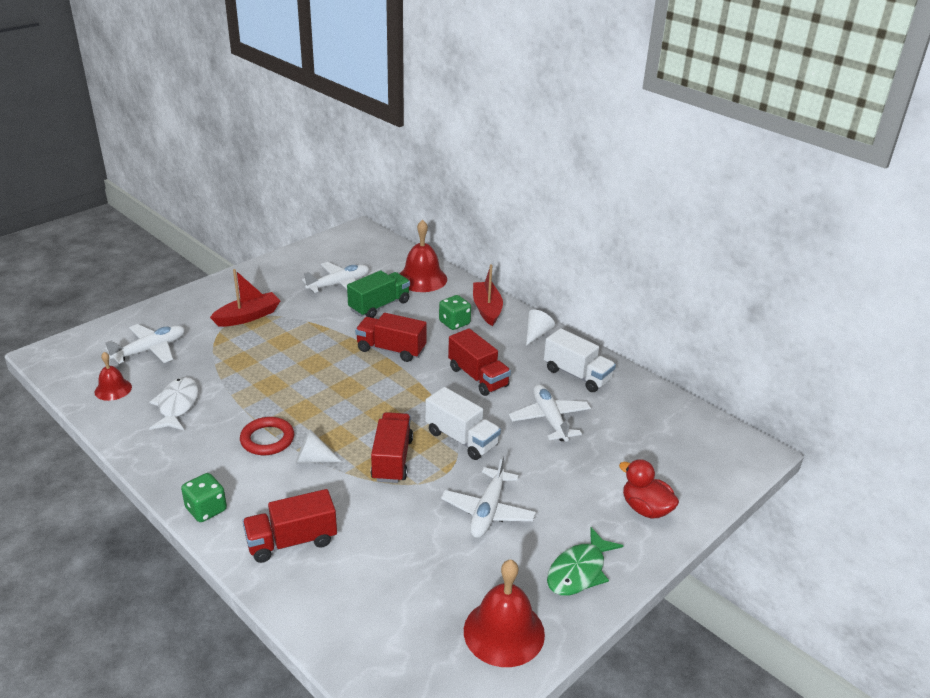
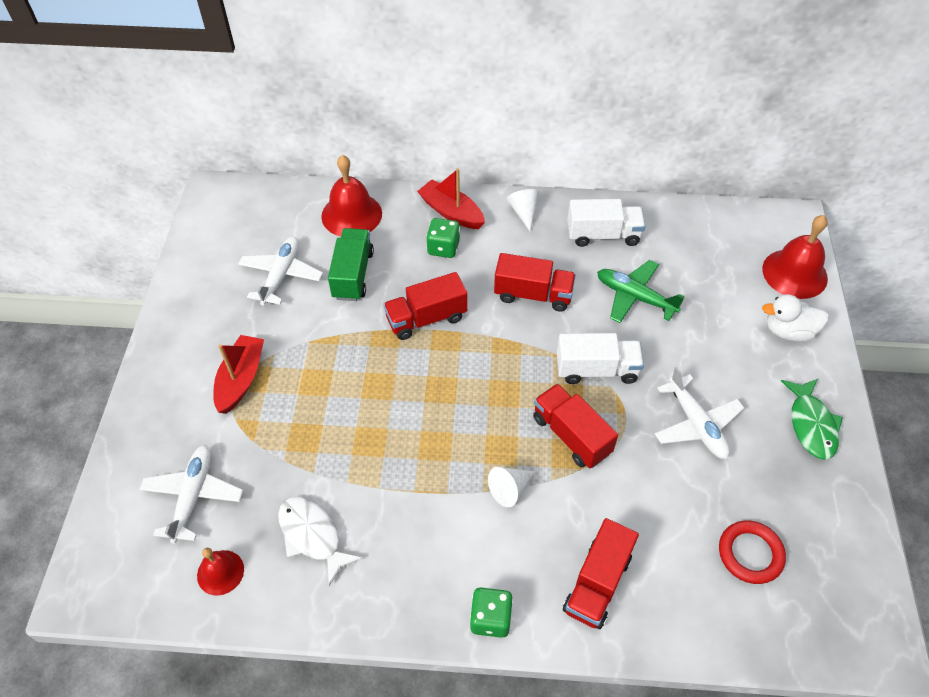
camera: 40 degrees left, 20 degrees up
(267, 439) = (445, 502): red ring -> red ring (750, 554)
(504, 632) = (827, 521): red bell -> red bell (794, 273)
(549, 419) = (635, 297): white plane -> green plane
(645, 509) = (788, 331): red duck -> white duck

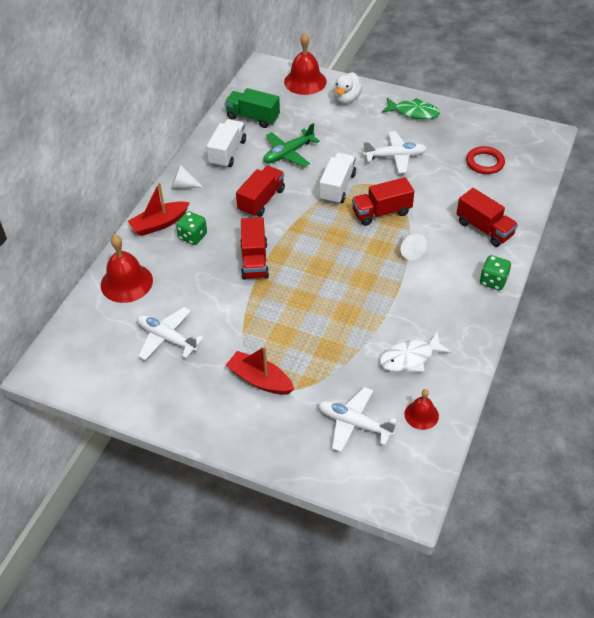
camera: 70 degrees left, 5 degrees down
(353, 275) = (191, 294): green truck -> green truck (253, 117)

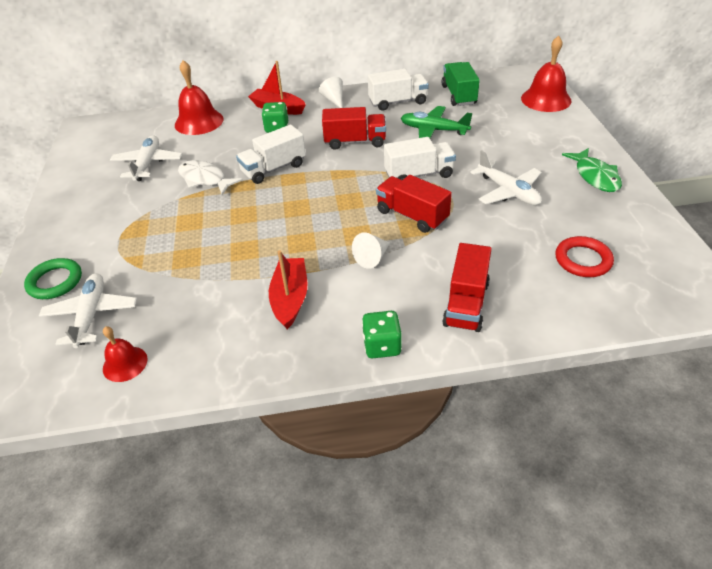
camera: 60 degrees right, 5 degrees down
(254, 260) = (274, 169): red truck -> white truck
(260, 380) = (123, 231): red boat -> red boat (290, 298)
(293, 440) = (55, 282): none -> green ring
(346, 99) = (555, 129): white duck -> none
(410, 358) = (207, 321): white fish -> white fish (205, 179)

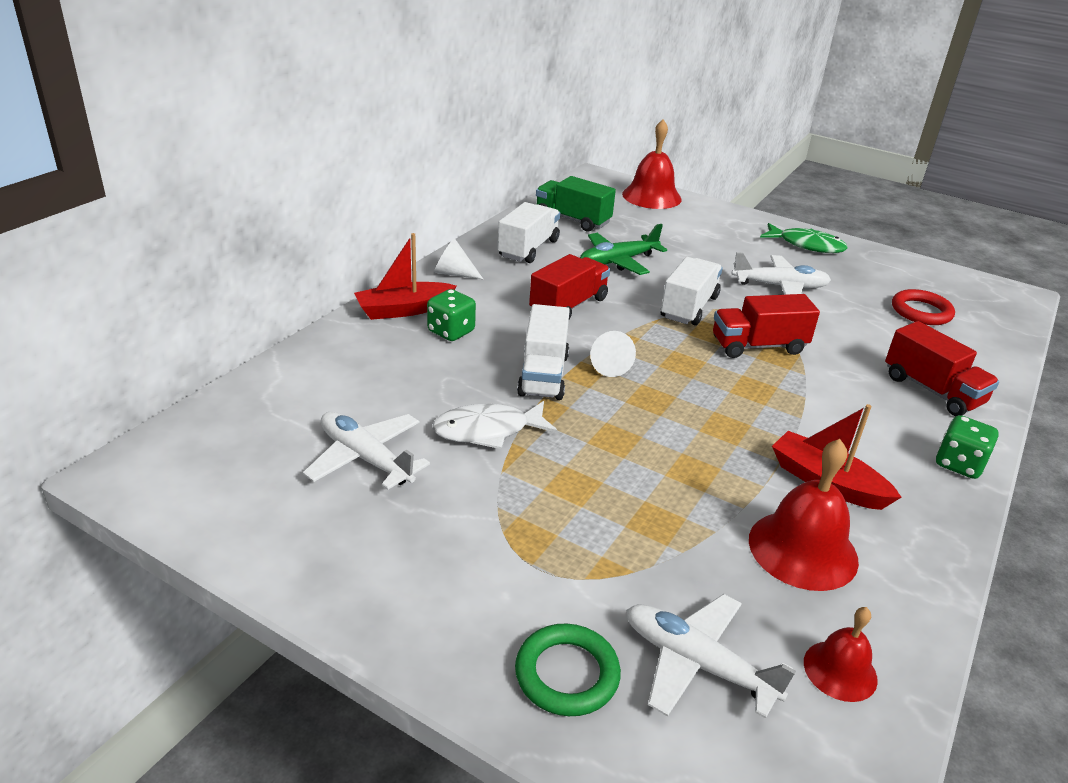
camera: 55 degrees left, 10 degrees down
(199, 122) = (325, 372): red bell -> red bell (803, 549)
(372, 257) = (806, 400): white cone -> white cone (608, 365)

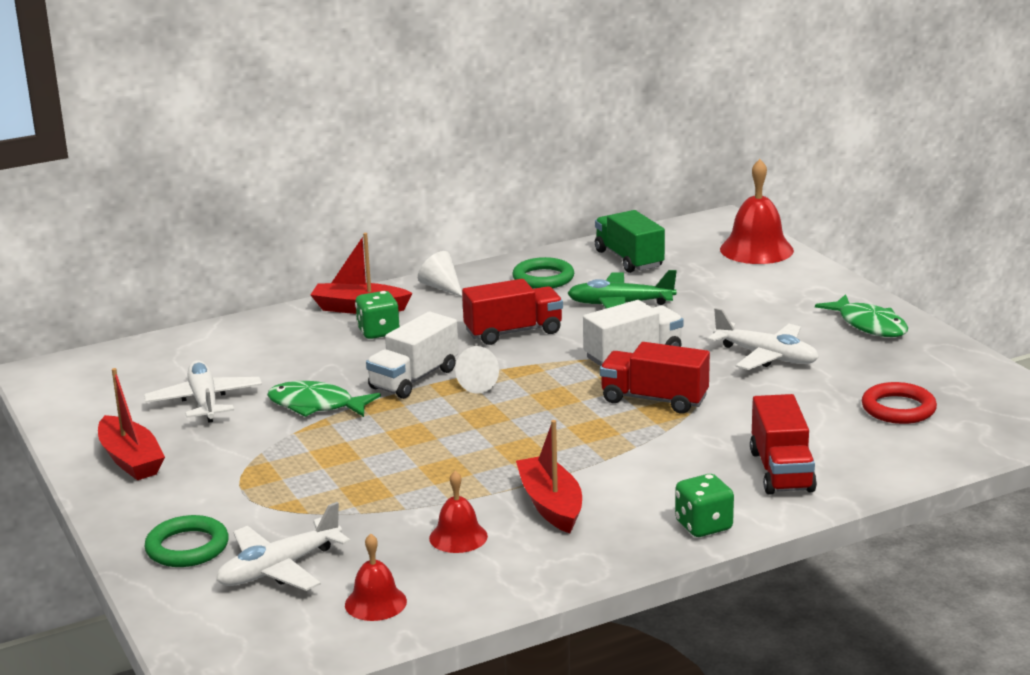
camera: 35 degrees right, 10 degrees down
(364, 566) = (131, 460): none -> red boat
(487, 431) = (316, 405): white fish -> green fish
(528, 249) = (543, 278): white truck -> green ring
(697, 664) = (279, 569): white plane -> white plane turned 105 degrees counterclockwise
(803, 549) = (458, 537): red bell -> red bell, size x0.58

